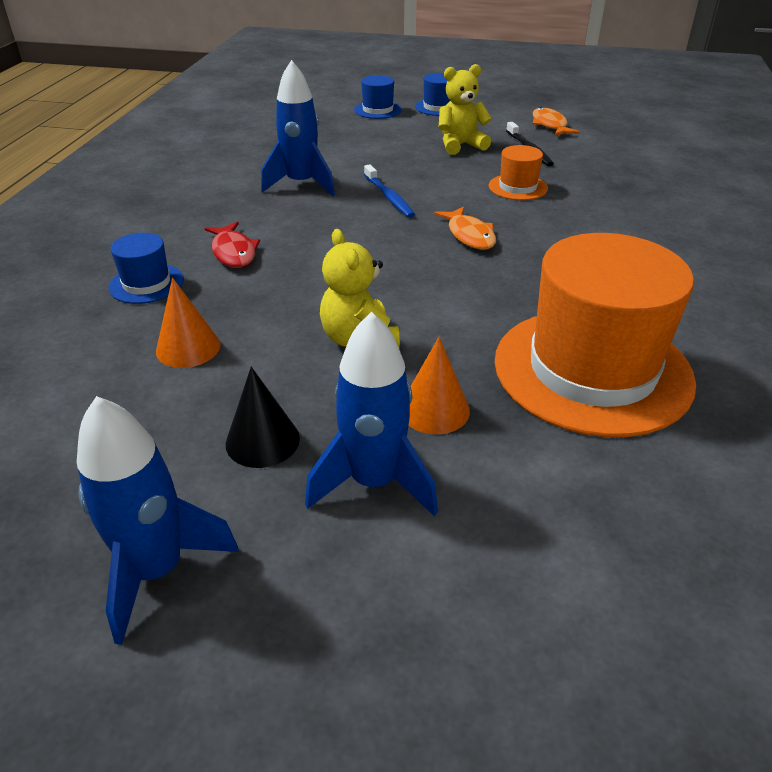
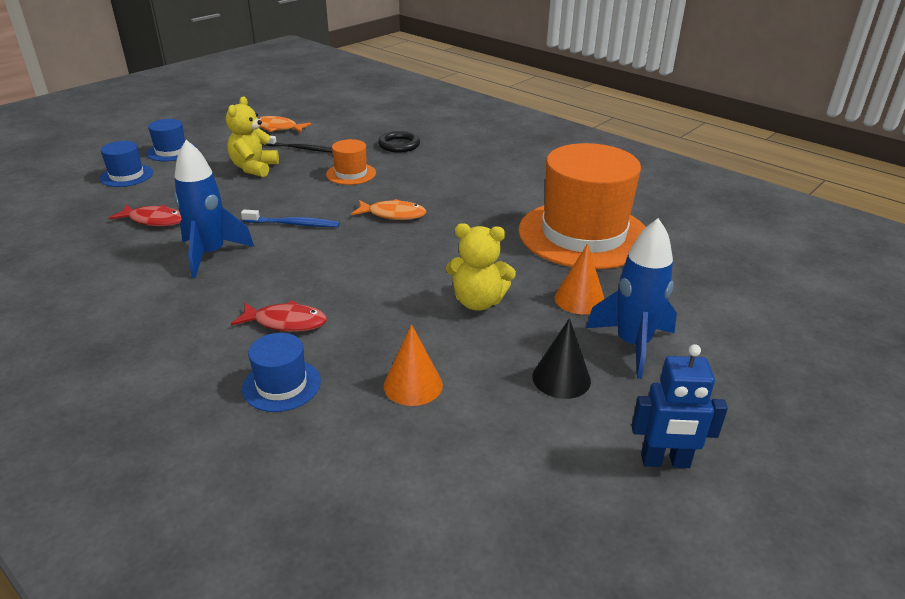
camera: 60 degrees left, 5 degrees down
(157, 570) = (665, 461): blue rocket -> blue robot
(325, 146) = (154, 220): none -> red fish
(619, 187) = (399, 145): none -> black ring

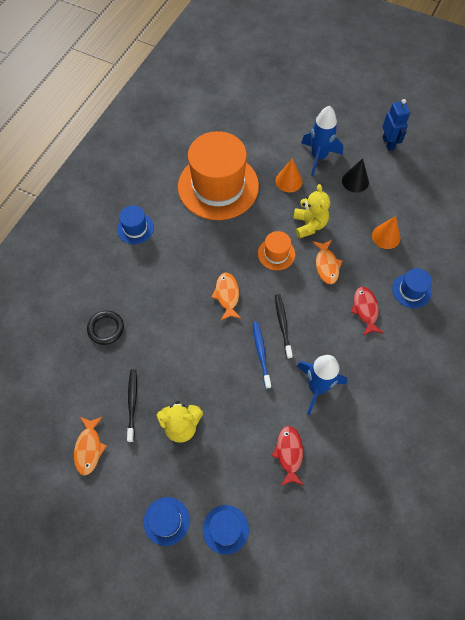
camera: 105 degrees left, 30 degrees up
(319, 246) = (283, 325): none -> black toothbrush
(351, 174) = (171, 345): orange hat -> orange hat (276, 254)
(391, 302) = (326, 265): none -> orange fish
(528, 171) = (135, 228): none -> blue hat

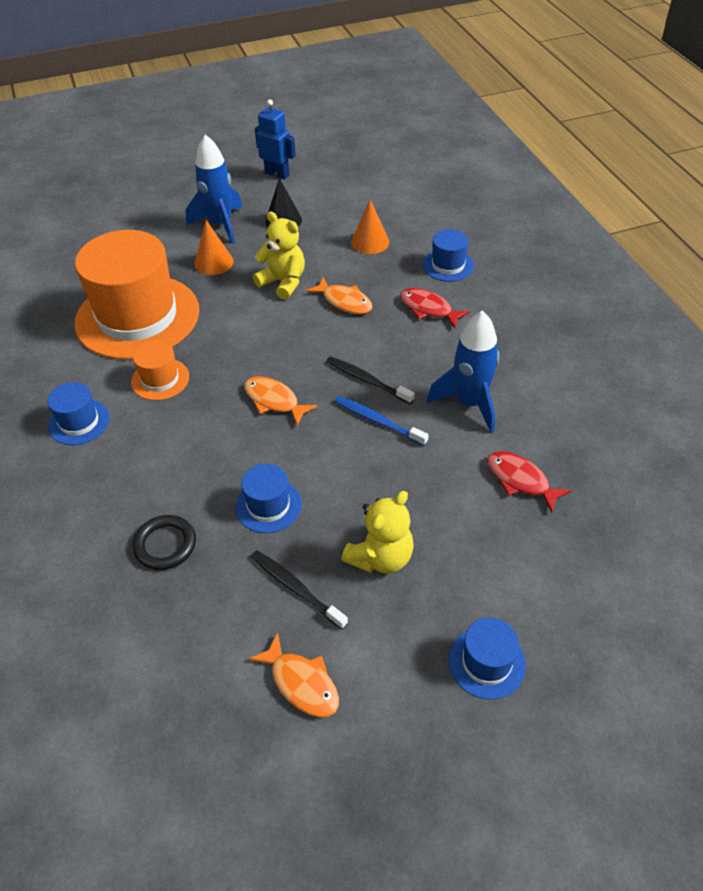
camera: 45 degrees left, 15 degrees down
(225, 529) = (554, 606): blue hat -> blue hat (268, 505)
(276, 254) = (280, 328): orange hat -> orange hat (160, 379)

